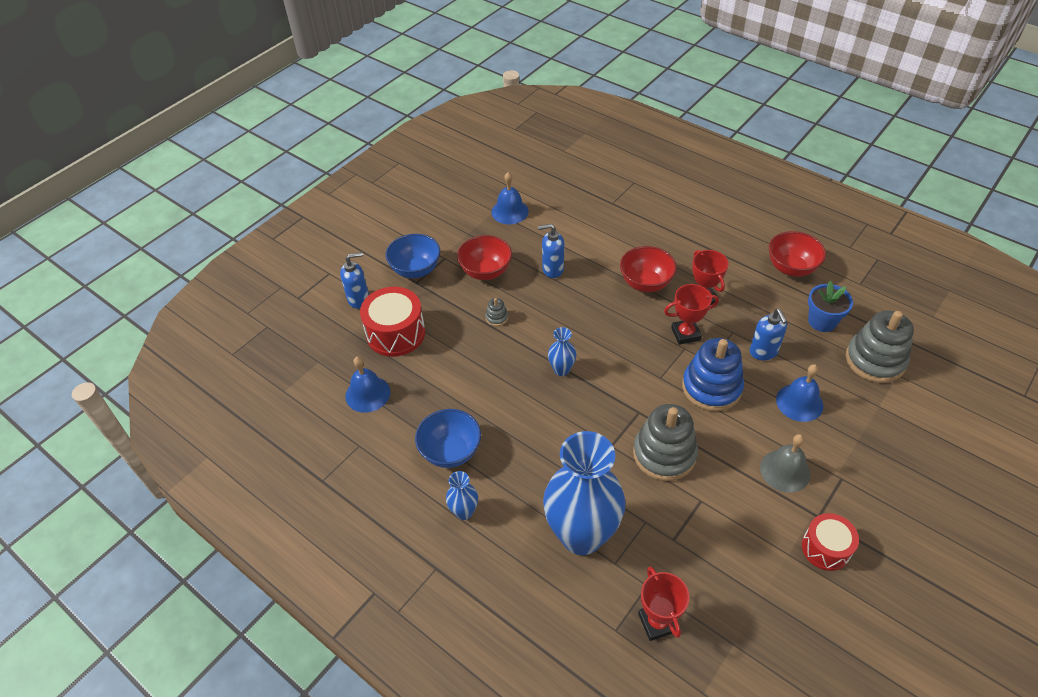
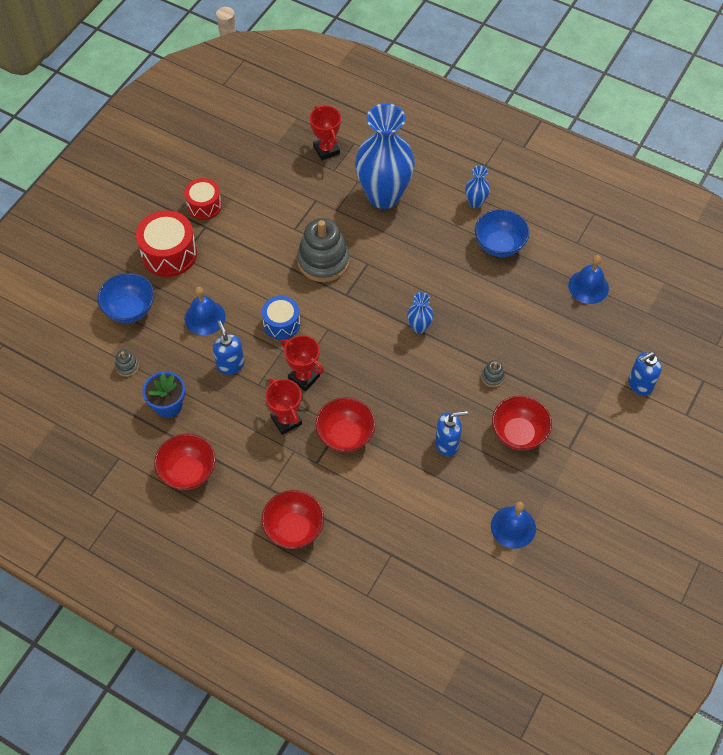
camera: 170 degrees right, 10 degrees up
(396, 333) = (586, 349): red drum -> red drum (169, 254)
(416, 270) = (595, 428): blue bowl -> blue bowl (130, 309)
(685, 334) = (304, 377): red trophy -> red trophy turned 60 degrees clockwise
(692, 223) = (294, 529): none -> red bowl
(711, 387) = (281, 323): blue stacking toy -> blue drum
(785, 470) = (226, 258): grey bell -> none
(875, 360) = (127, 366): grey stacking toy -> grey stacking toy, size x0.42

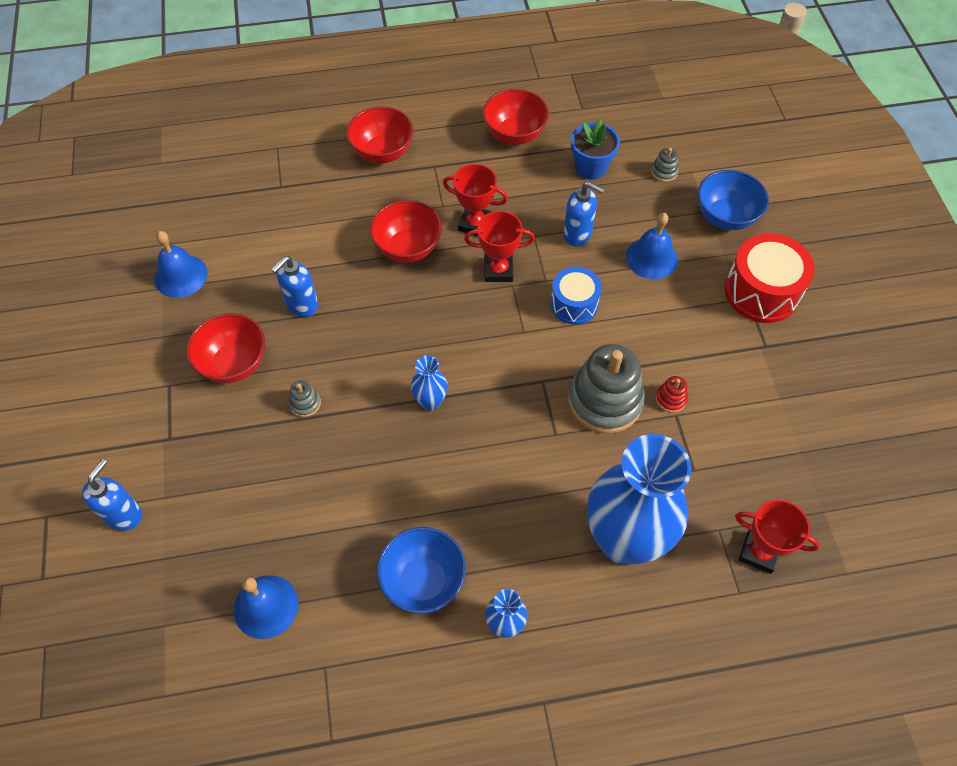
camera: 140 degrees right, 0 degrees up
(204, 205) = (797, 368): red drum -> none
(287, 238) = (670, 399): none -> red stacking toy

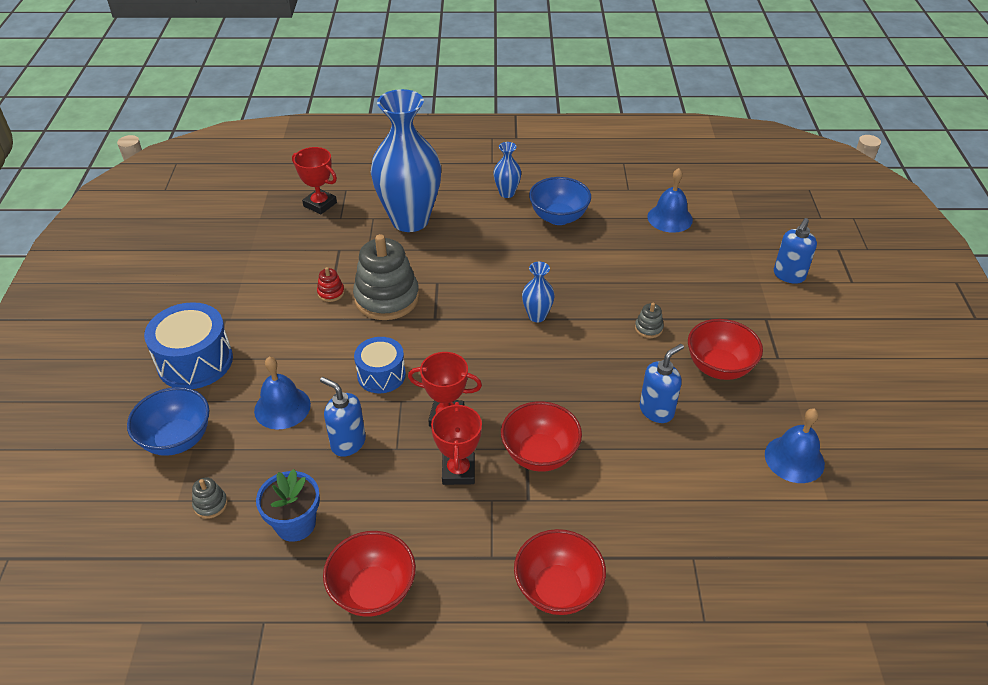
camera: 170 degrees left, 15 degrees down
(475, 224) = (458, 471): red trophy -> red trophy turned 60 degrees clockwise
(761, 292) = (195, 361): red drum -> blue drum

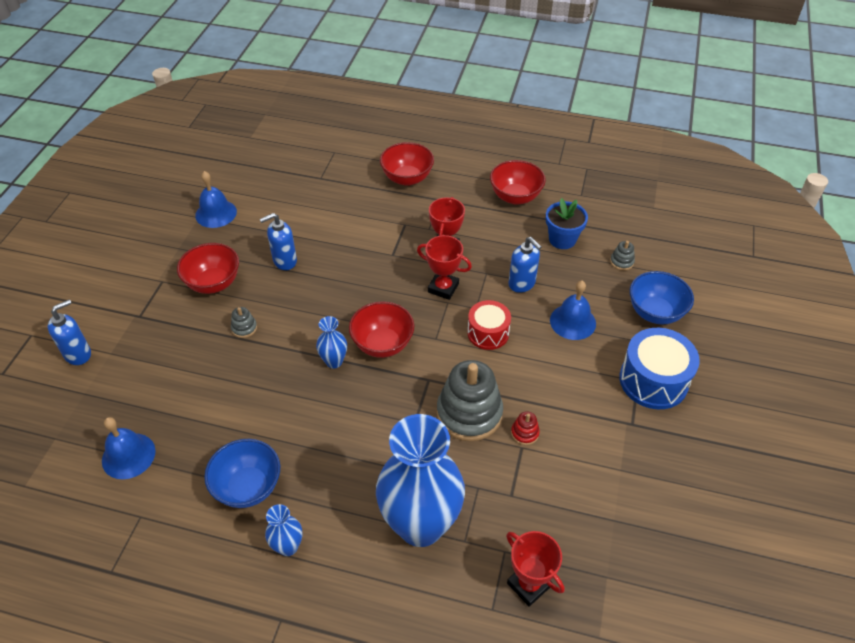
camera: 165 degrees left, 5 degrees up
(381, 375) = (488, 333): blue drum -> red drum
(540, 454) = (385, 249): red bowl -> red bowl (382, 344)

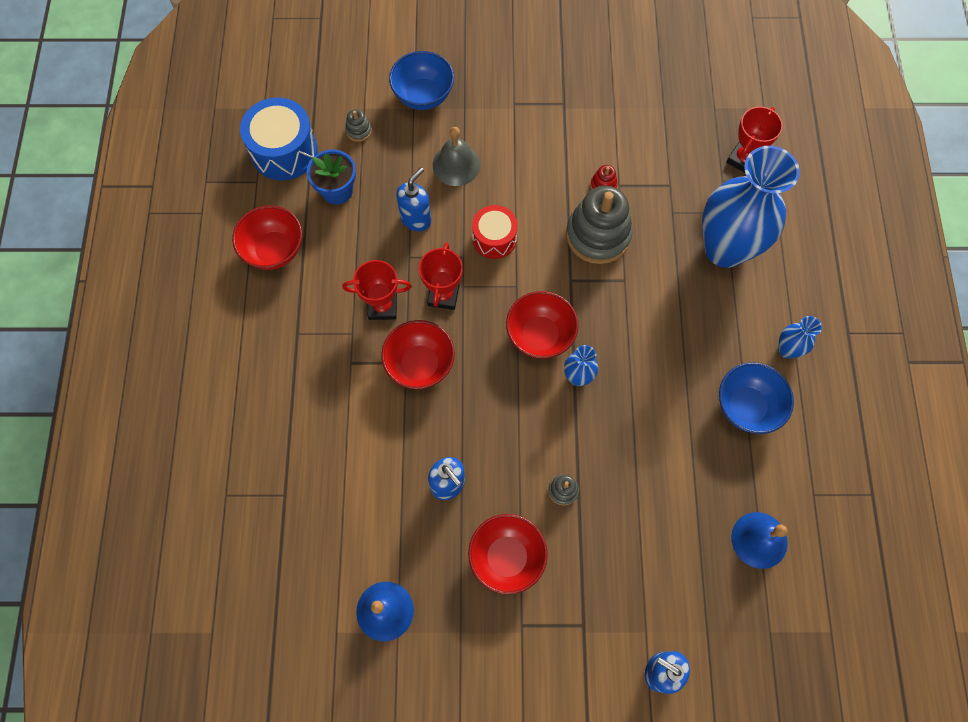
camera: 105 degrees left, 20 degrees up
(407, 178) = (264, 383): red bowl -> red bowl (420, 364)
(572, 321) = (456, 165): blue bell -> grey bell
(653, 380) = (509, 91): blue drum -> blue drum (284, 151)

